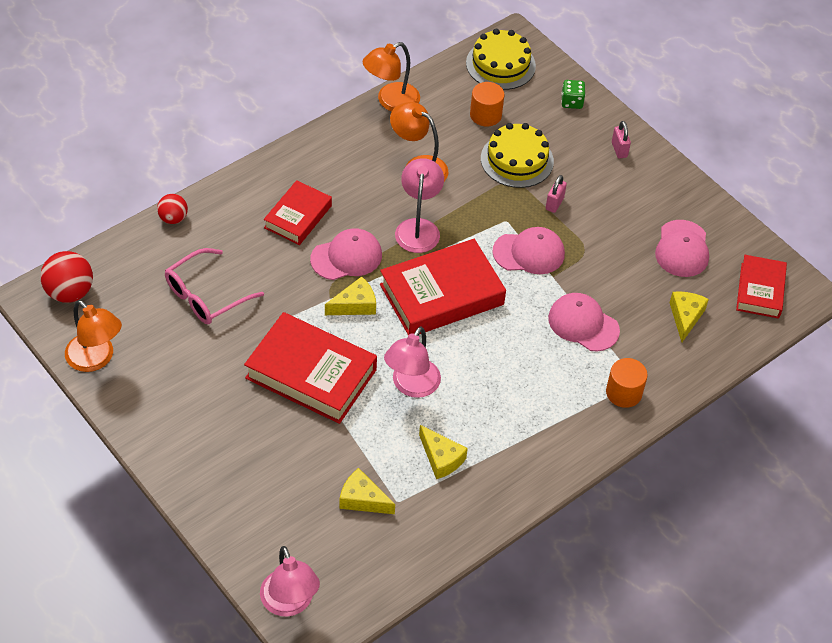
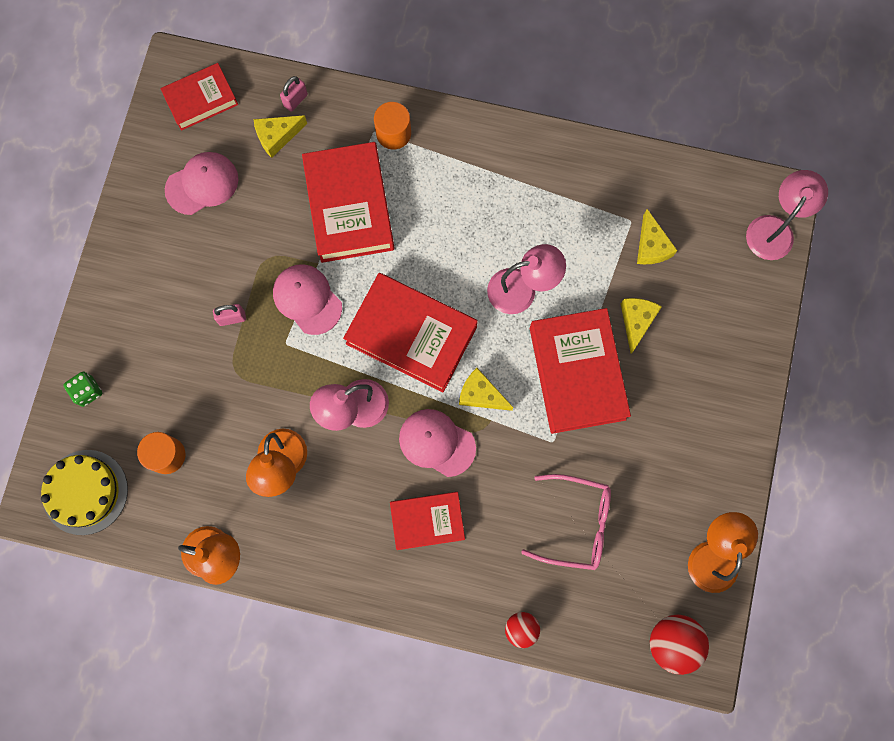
camera: 125 degrees left, 25 degrees up
(441, 458) = (567, 218): yellow cheese -> yellow cheese (636, 321)
(517, 160) = (203, 386): yellow cake -> none
(583, 324) = (349, 206): pink cap -> red book
(619, 150) = (120, 309): pink padlock -> pink padlock (295, 100)

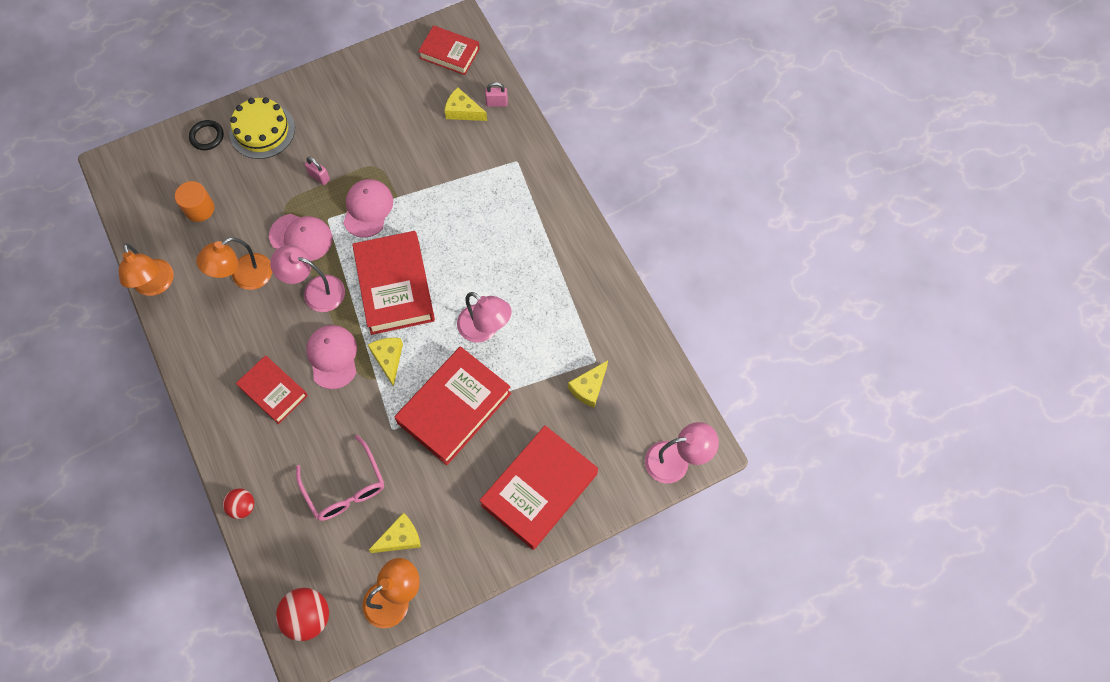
camera: 50 degrees right, 10 degrees down
(85, 492) = (141, 183): yellow cake -> yellow cake (262, 130)
(87, 391) = (207, 136): green dice -> black ring
(202, 184) = (394, 95): pink cap -> pink cap (301, 237)
(349, 206) = (452, 185): red book -> red book (539, 489)
(393, 133) = (525, 173): orange cylinder -> none
(636, 321) = (525, 419): yellow cheese -> yellow cheese (400, 538)

